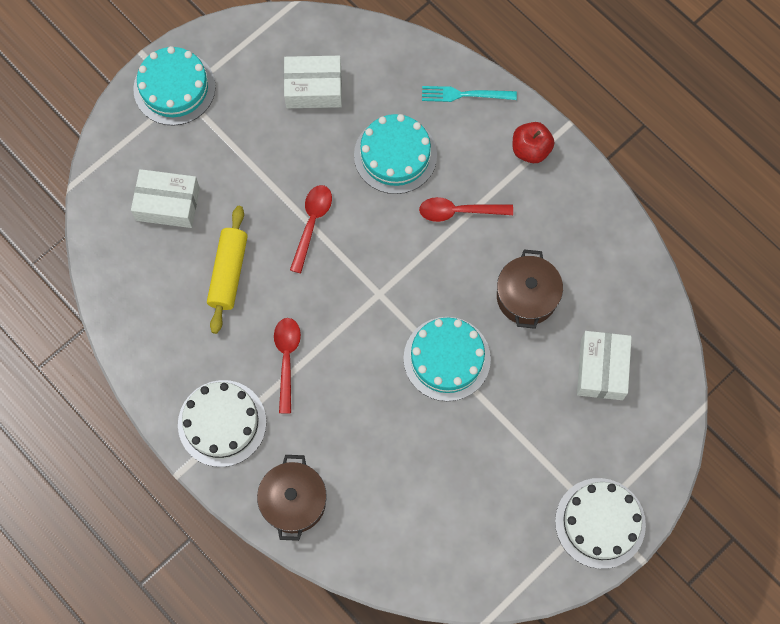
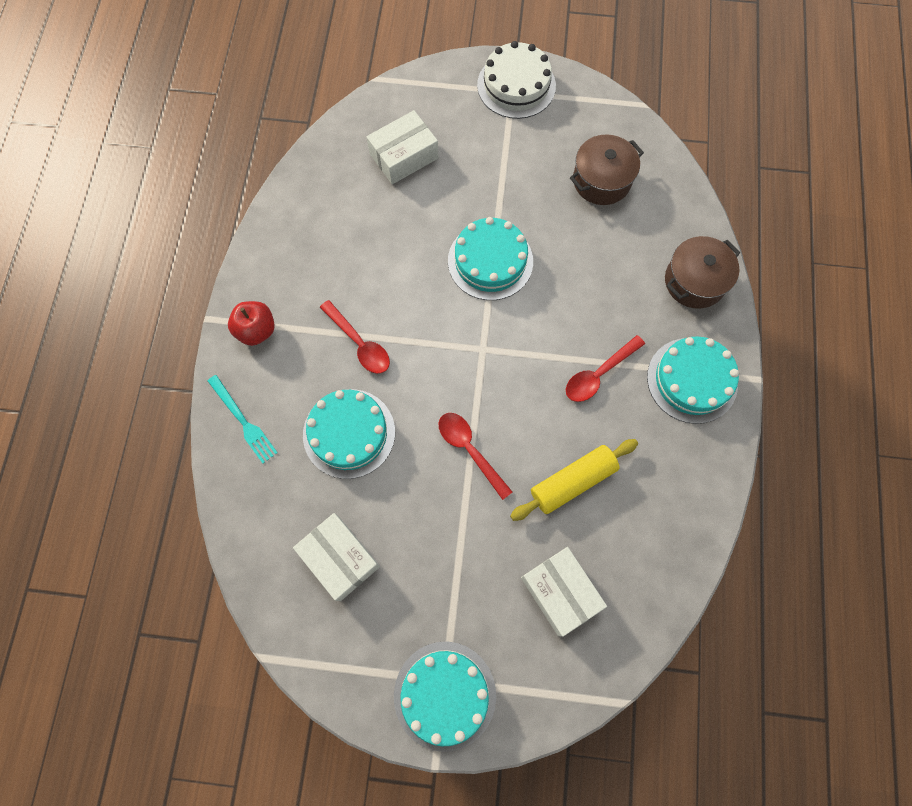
camera: 130 degrees left, 0 degrees up
(222, 423) = (692, 380): white cake -> turquoise cake
(312, 224) = (470, 450): red spoon -> red spoon turned 75 degrees clockwise
(526, 296) = (390, 243): brown pot -> brown pot (601, 180)

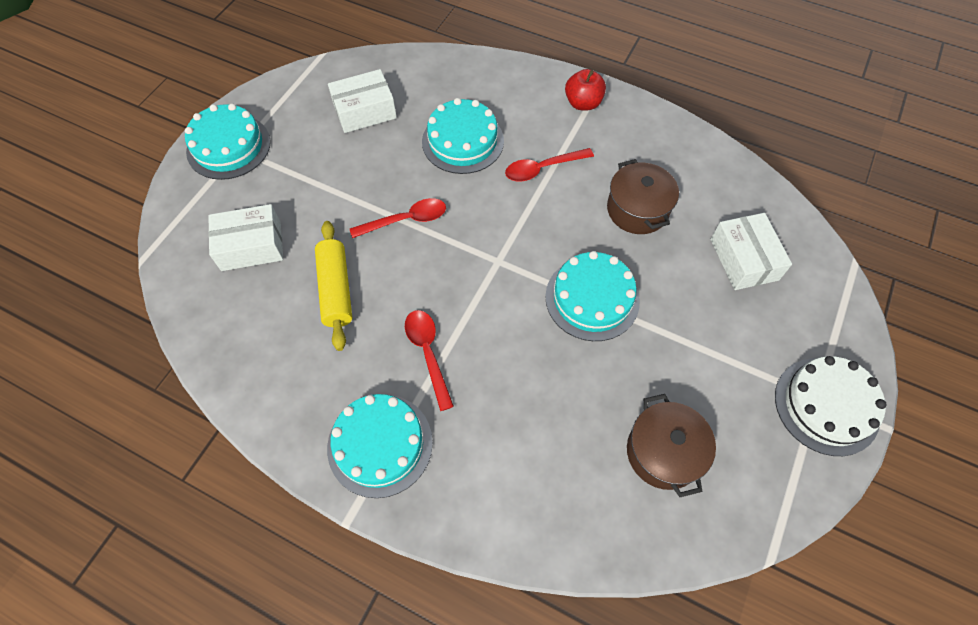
camera: 110 degrees right, 10 degrees down
(243, 421) = (505, 79): turquoise fork -> none
(694, 281) = (494, 503): brown pot -> brown pot (637, 209)

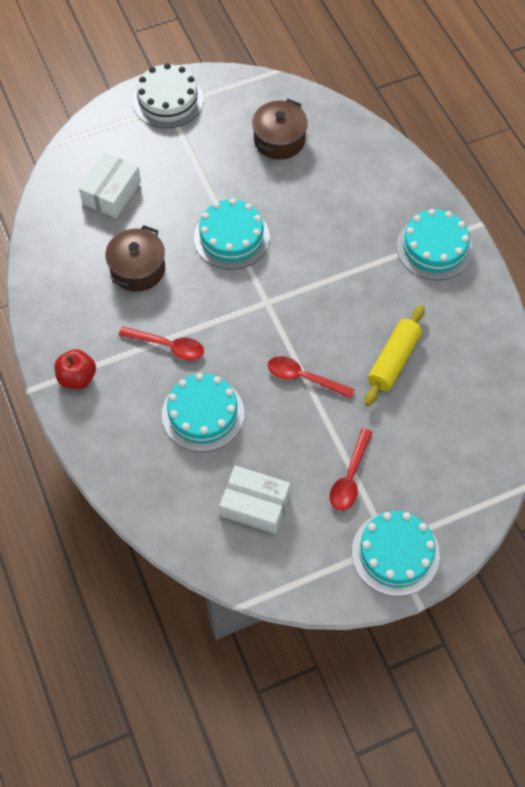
camera: 140 degrees left, 0 degrees up
(251, 246) = (433, 439): white box -> none
(428, 353) = (365, 277): red spoon -> red spoon (350, 477)

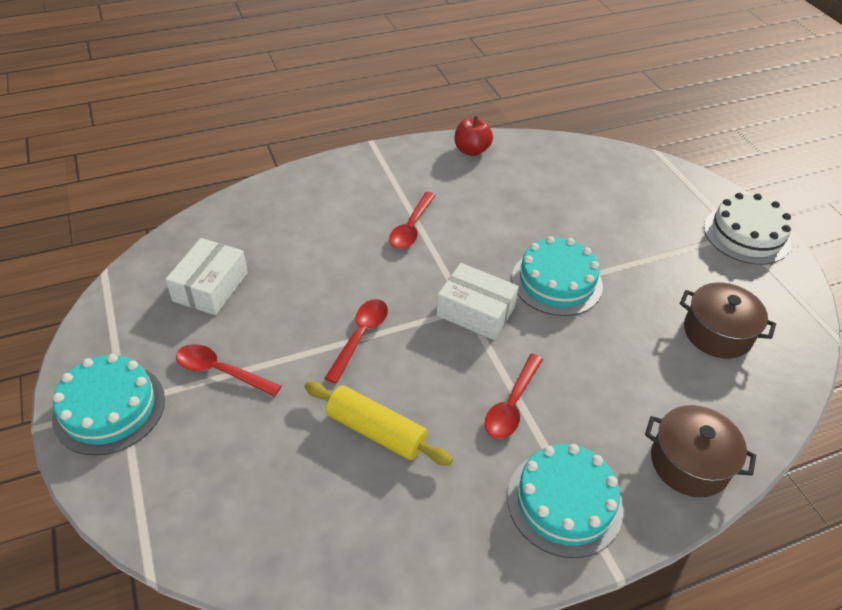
camera: 90 degrees right, 15 degrees down
(77, 378) = (380, 168): red apple -> red apple (471, 150)
(111, 193) = (603, 191): white box -> white box (475, 311)
(137, 269) = (507, 208): brown pot -> brown pot (689, 463)
(203, 414) = (326, 251): turquoise cake -> none
(359, 274) = (512, 404): none -> red spoon

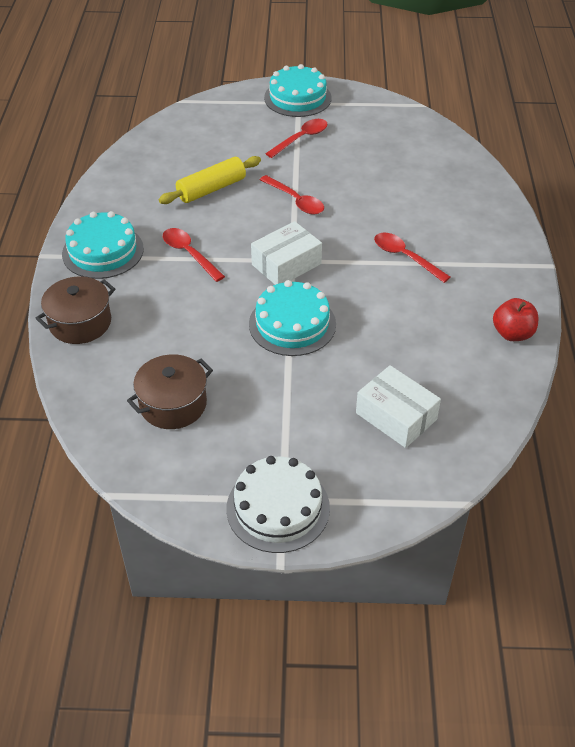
camera: 115 degrees right, 0 degrees up
(210, 287) = (384, 145): white box -> white box (396, 416)

